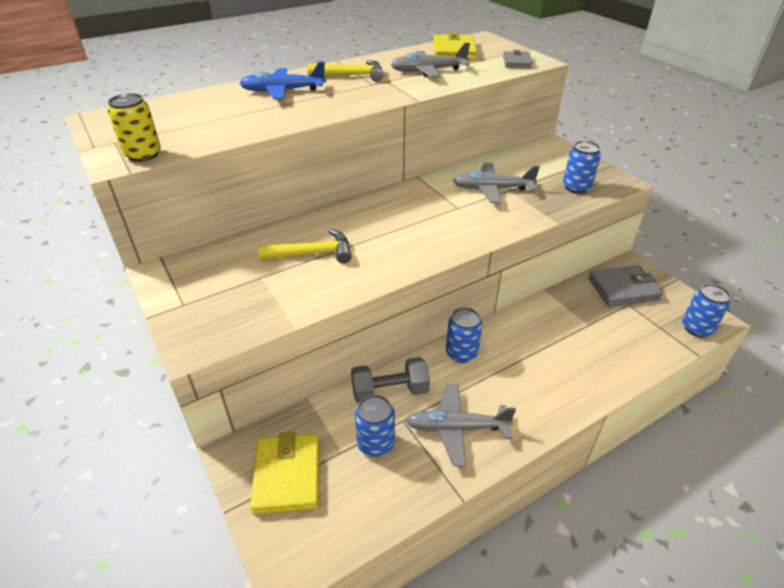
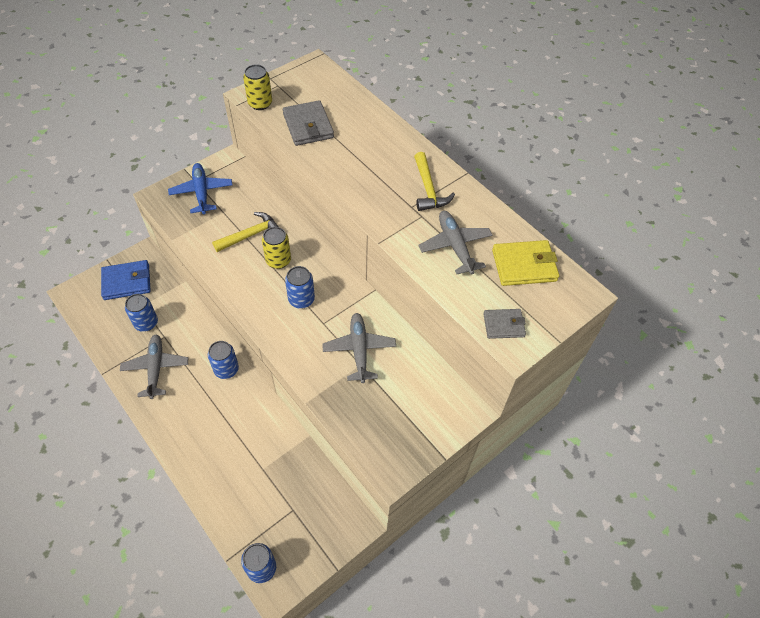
camera: 80 degrees right, 15 degrees up
(283, 91) = (381, 150): blue plane -> blue plane (201, 192)
(287, 475) = (127, 282): yellow wallet -> blue wallet
(313, 253) = (251, 235): yellow hammer -> yellow hammer turned 105 degrees counterclockwise
(363, 233) = (278, 260): none -> yellow can
(390, 391) = (189, 326): grey dumbbell -> none
(576, 187) = (373, 425): blue can -> blue can (301, 299)
(623, 289) = (315, 508): grey wallet -> grey wallet (308, 126)

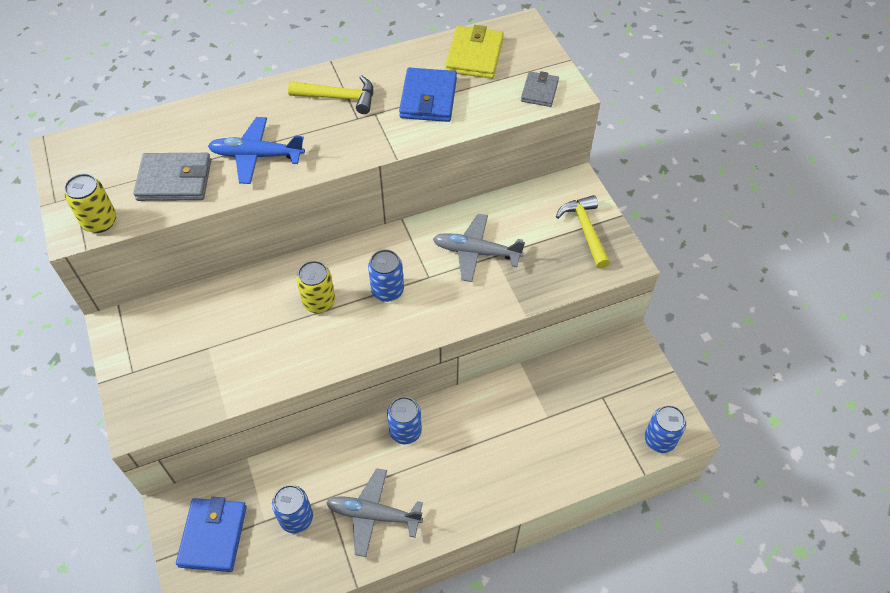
camera: 70 degrees left, 0 degrees up
(201, 192) = (158, 367): blue plane -> blue plane (256, 156)
(251, 235) = (263, 323): yellow hammer -> yellow hammer (585, 230)
(455, 246) = (428, 98): grey plane -> blue wallet

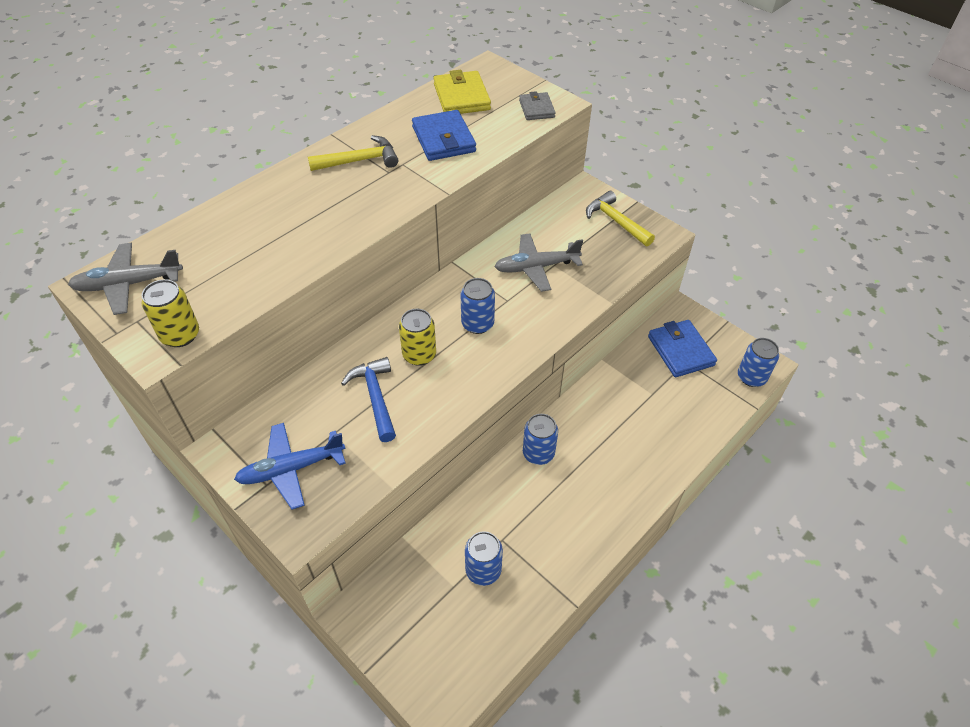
camera: 25 degrees left, 5 degrees down
(175, 180) = (239, 274): grey wallet -> none
(213, 536) = (410, 622): blue wallet -> blue wallet (680, 351)
(256, 156) = (311, 229): blue plane -> blue plane (291, 469)
(259, 328) = (375, 397): none -> blue hammer
(373, 515) = (553, 536): grey plane -> grey plane (128, 284)

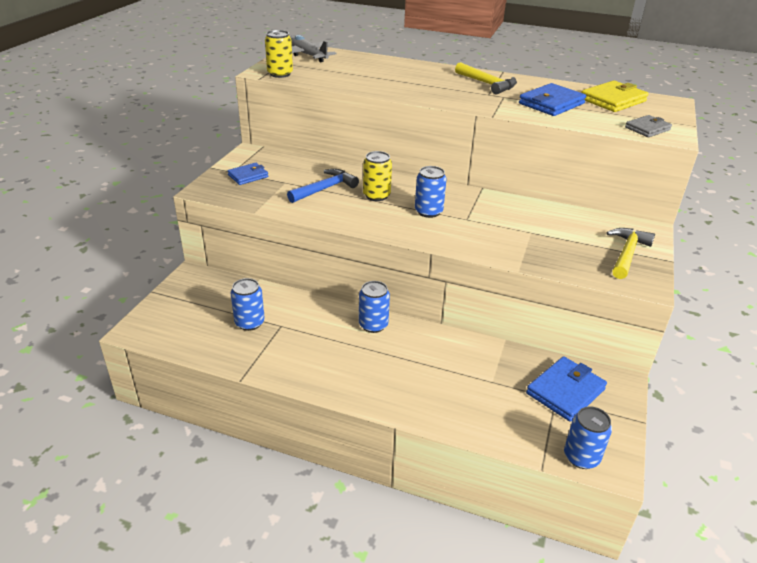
camera: 65 degrees right, 15 degrees down
(291, 469) = (248, 176): blue plane -> blue wallet
(536, 267) = (518, 224): grey plane -> none

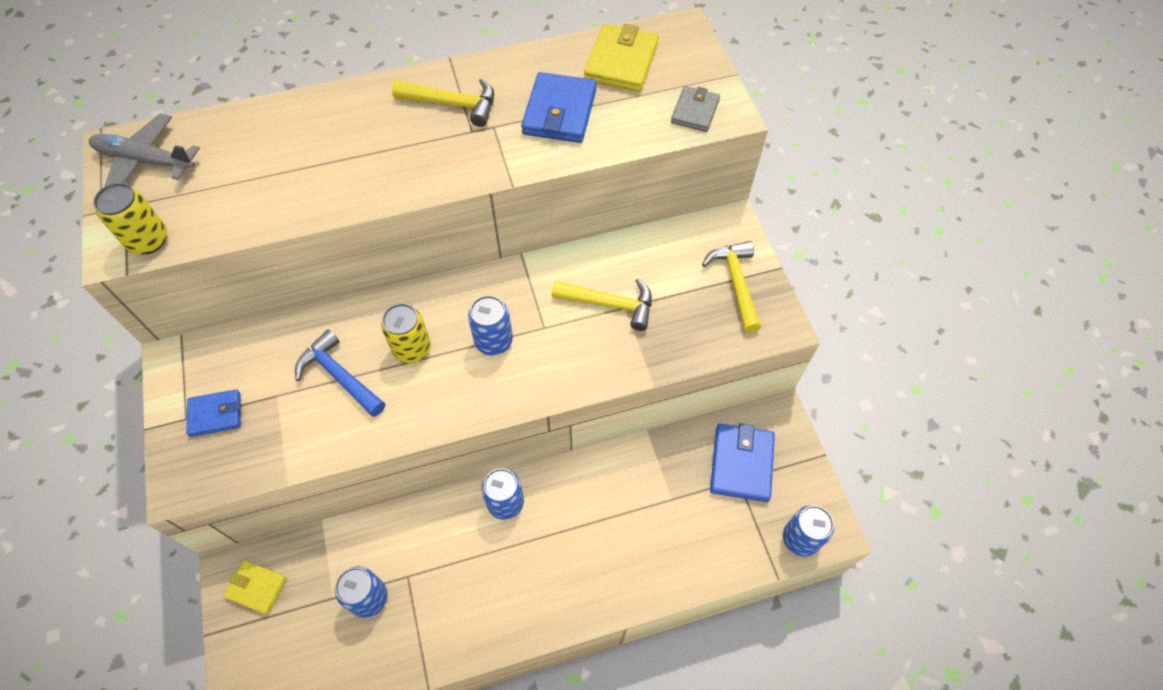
camera: 35 degrees left, 25 degrees up
(197, 287) = (256, 588): none -> yellow wallet
(248, 176) = (215, 414): blue wallet -> blue wallet turned 60 degrees clockwise
(325, 189) = (339, 376): blue hammer -> blue hammer turned 60 degrees counterclockwise
(521, 227) = (610, 304): none -> yellow hammer

